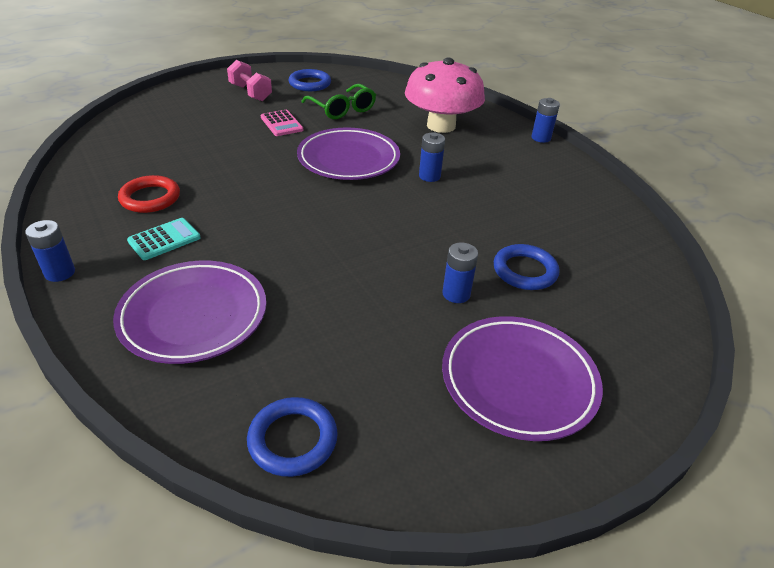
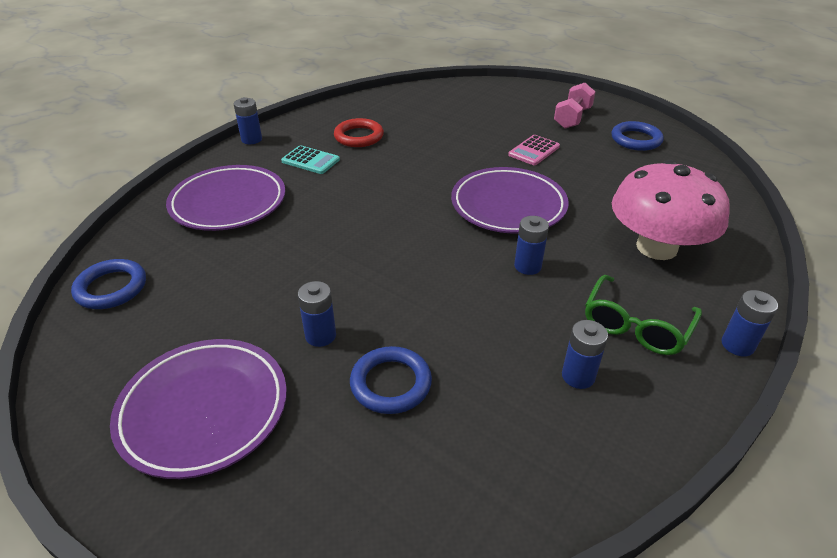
camera: 70 degrees right, 0 degrees up
(342, 109) = (607, 173): green glasses -> green glasses (636, 325)
(546, 195) = (578, 376): none -> blue battery

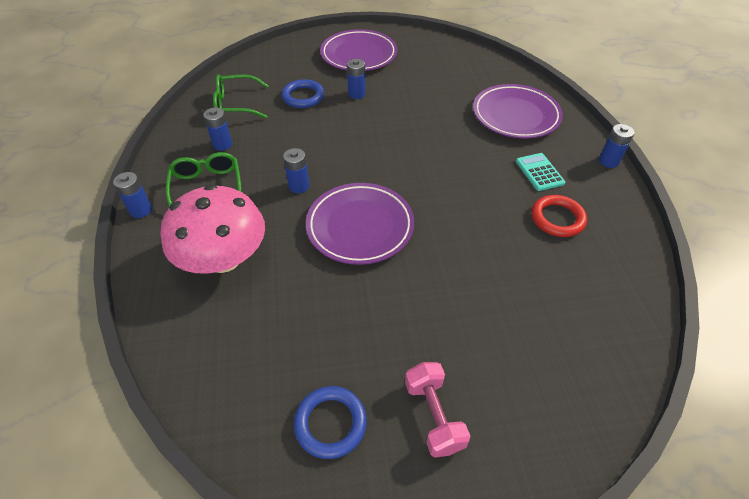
camera: 135 degrees right, 10 degrees up
(111, 288) = (471, 58): blue ring -> none
(310, 160) = (539, 172): turquoise calculator -> turquoise calculator turned 90 degrees clockwise
(502, 443) = (236, 104): none -> green glasses
(534, 151) = (409, 312): pink calculator -> none

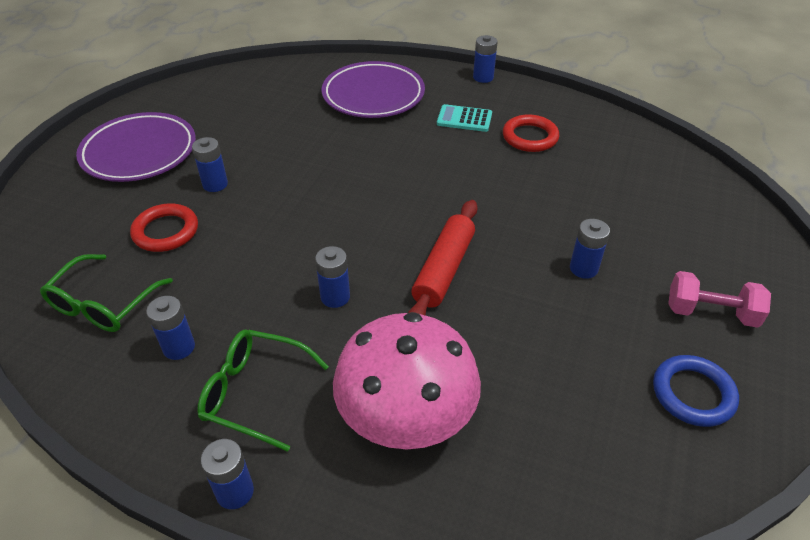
camera: 60 degrees left, 5 degrees down
(303, 97) = (166, 231): blue ring -> red ring
(360, 226) = (444, 270): purple plate -> red rolling pin
(422, 307) = (583, 268): none -> blue battery

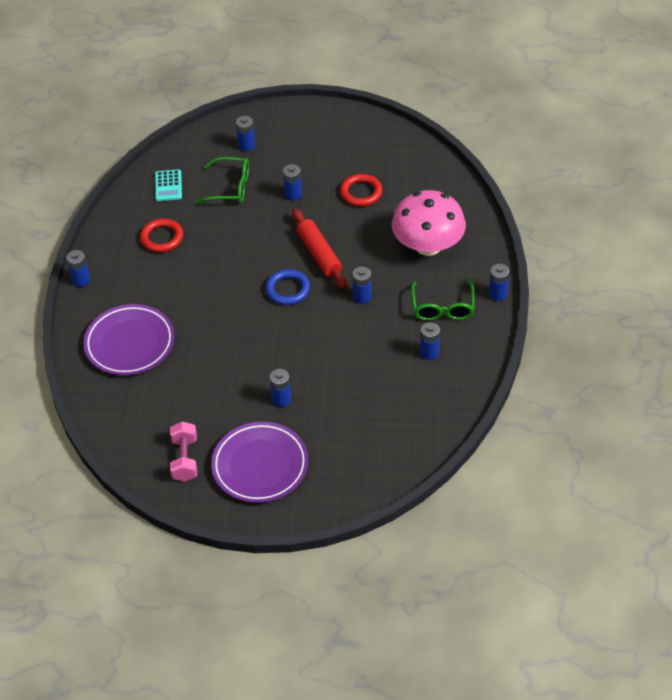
camera: 105 degrees left, 5 degrees up
(104, 303) = (414, 404): green glasses -> green glasses (230, 187)
(166, 231) = (340, 404): red ring -> red ring (361, 192)
(444, 270) = (319, 254): red rolling pin -> red rolling pin turned 60 degrees clockwise
(464, 119) = (148, 279): turquoise calculator -> turquoise calculator (168, 186)
(693, 394) = (367, 147): blue ring -> blue ring (288, 289)
(706, 240) = (246, 145): none -> blue battery
(710, 313) = (308, 142): pink dumbbell -> pink dumbbell (185, 459)

